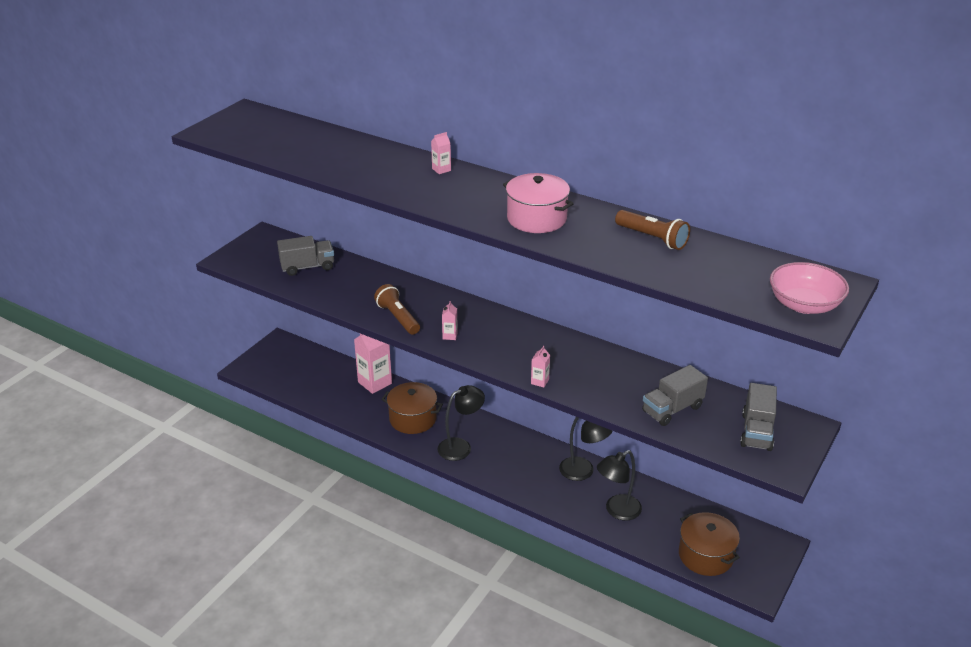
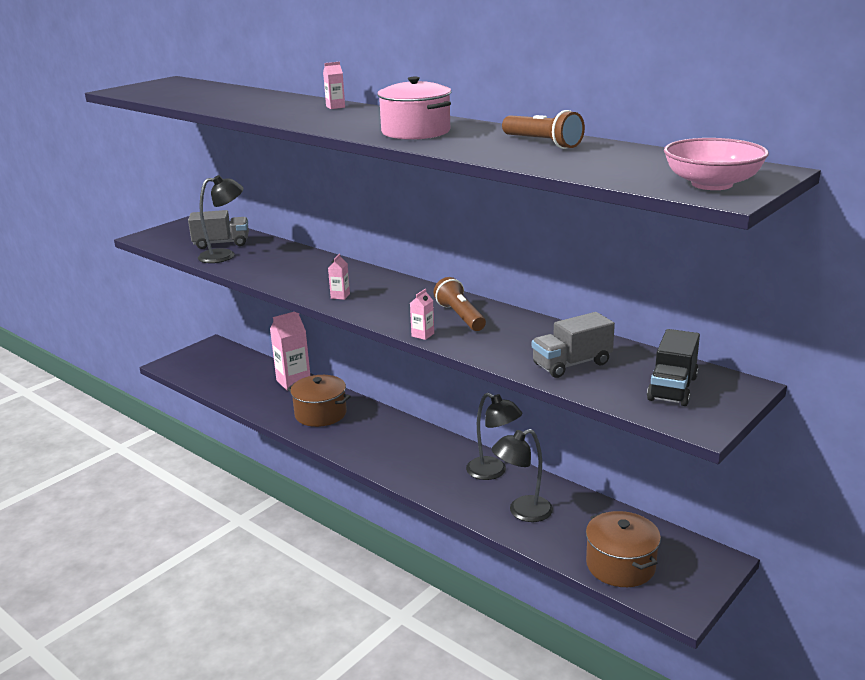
camera: 10 degrees right, 10 degrees down
(398, 318) = (292, 281): brown flashlight -> brown flashlight (460, 316)
(461, 446) = (363, 441): black lamp -> black lamp (224, 255)
(756, 432) = (672, 388): grey truck -> black truck

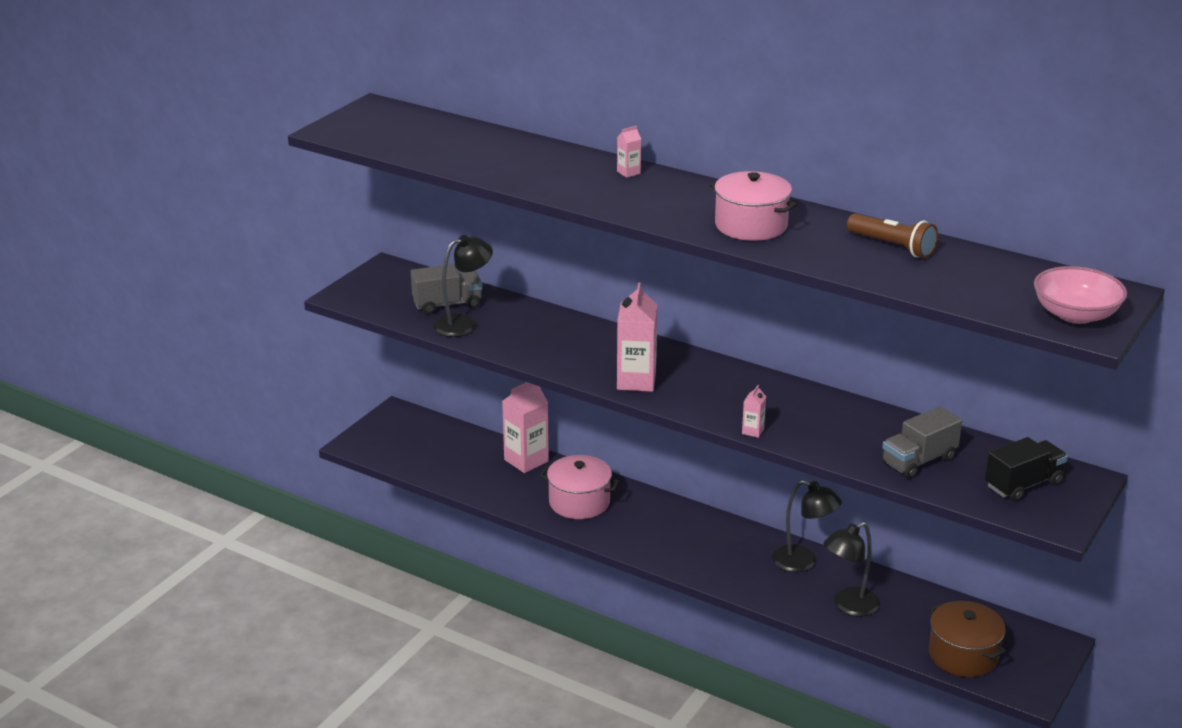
camera: 10 degrees left, 5 degrees up
(320, 414) = (579, 502): brown pot -> pink pot
(340, 296) = (636, 381): pink carton -> pink carton, size x2.15
(460, 316) = (781, 404): brown flashlight -> none
(672, 388) = (1023, 485): black truck -> black truck turned 135 degrees counterclockwise

